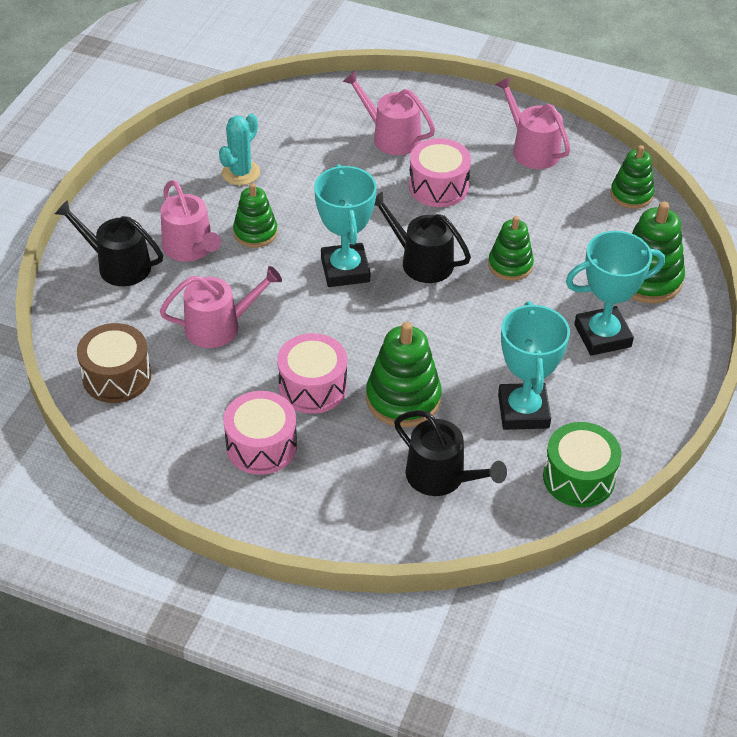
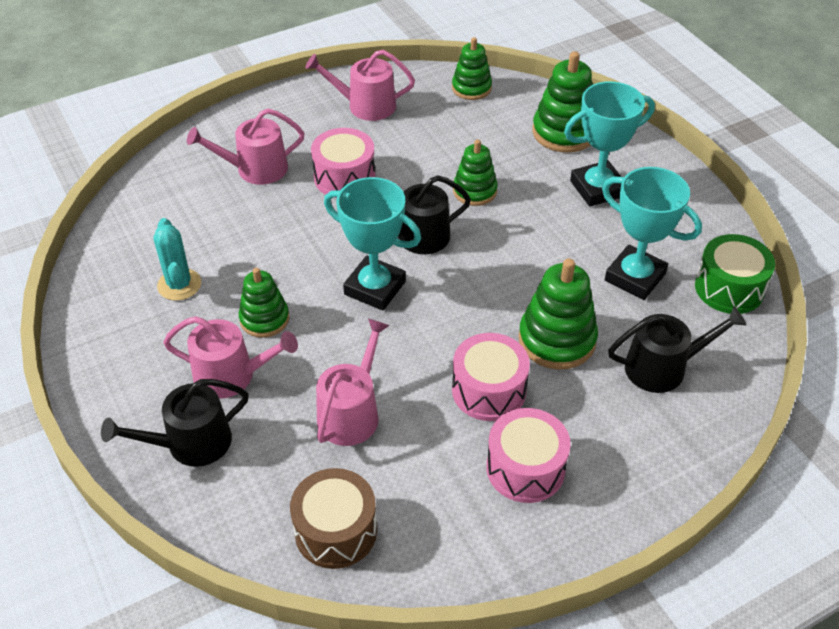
camera: 50 degrees left, 0 degrees up
(602, 335) = (597, 188): turquoise trophy -> turquoise trophy turned 45 degrees clockwise

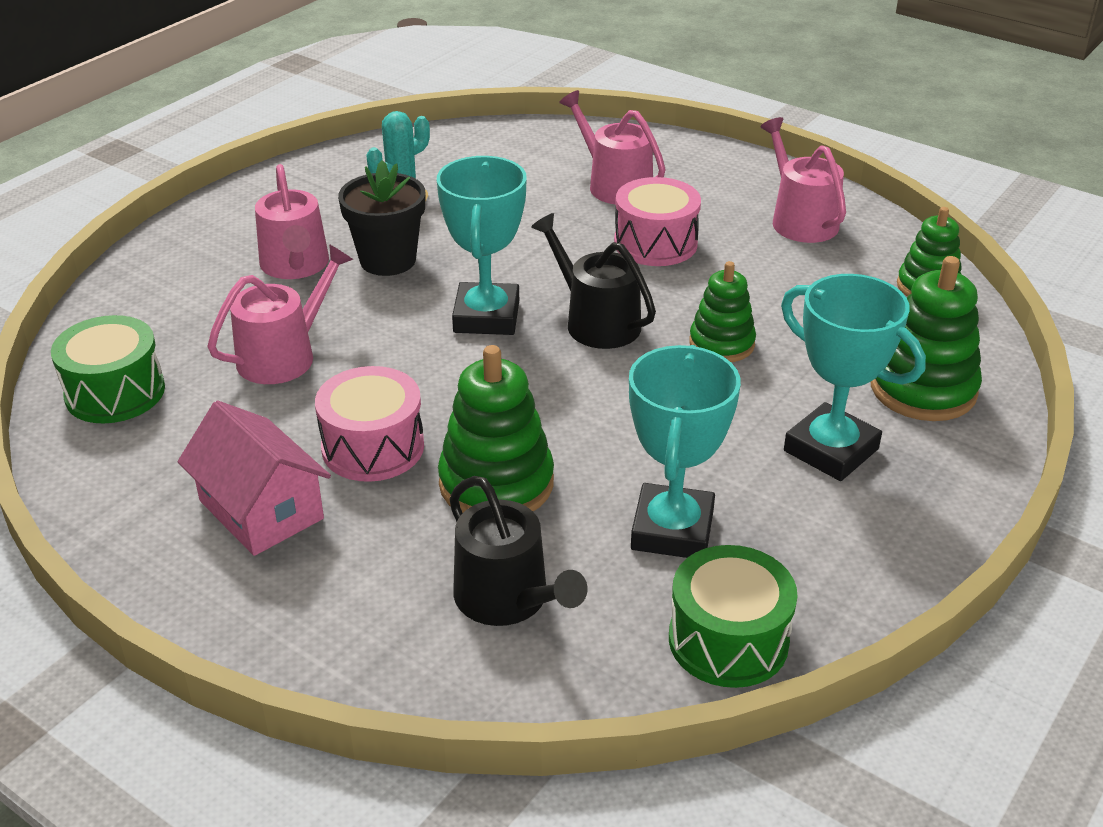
camera: 65 degrees right, 10 degrees down
(191, 443) = (193, 271): black watering can -> none
(264, 319) = (388, 260): green stacking toy -> black flower pot
(336, 531) = (115, 392): brown drum -> green drum
(351, 413) = (284, 355): pink watering can -> pink watering can turned 45 degrees counterclockwise
(525, 468) = (261, 510): pink drum -> pink house

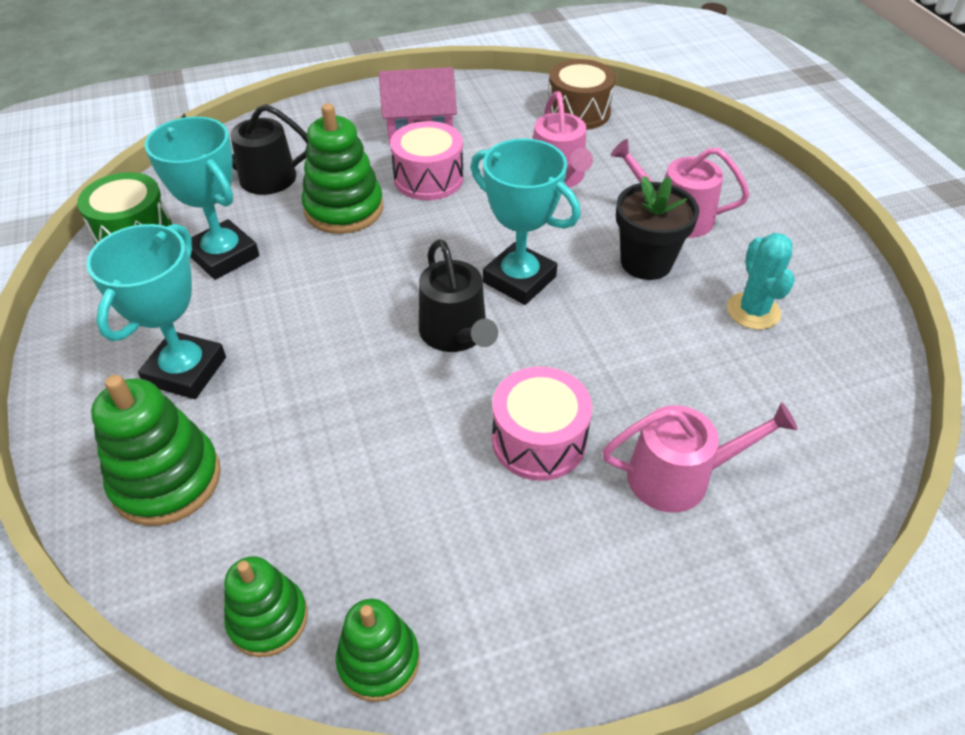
camera: 125 degrees right, 10 degrees up
(115, 392) = (578, 112): green drum -> brown drum
(596, 322) = (456, 333): black watering can -> black watering can turned 75 degrees clockwise
(721, 343) = (355, 390): green stacking toy -> green stacking toy (379, 660)
(800, 220) = (482, 601): pink watering can -> none
(831, 450) = (186, 371): turquoise trophy -> turquoise trophy turned 60 degrees counterclockwise

